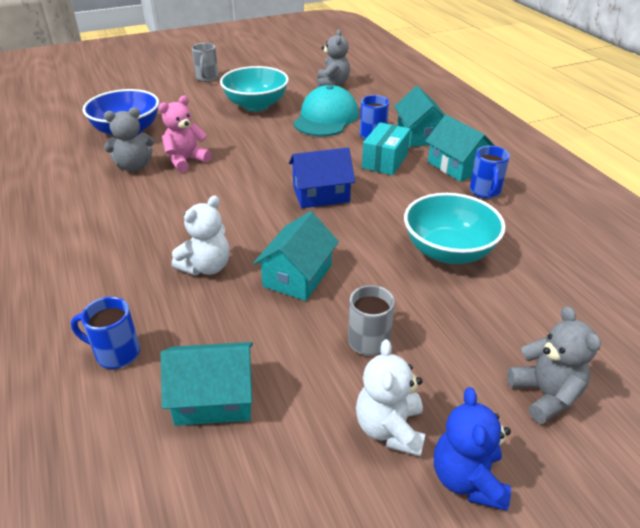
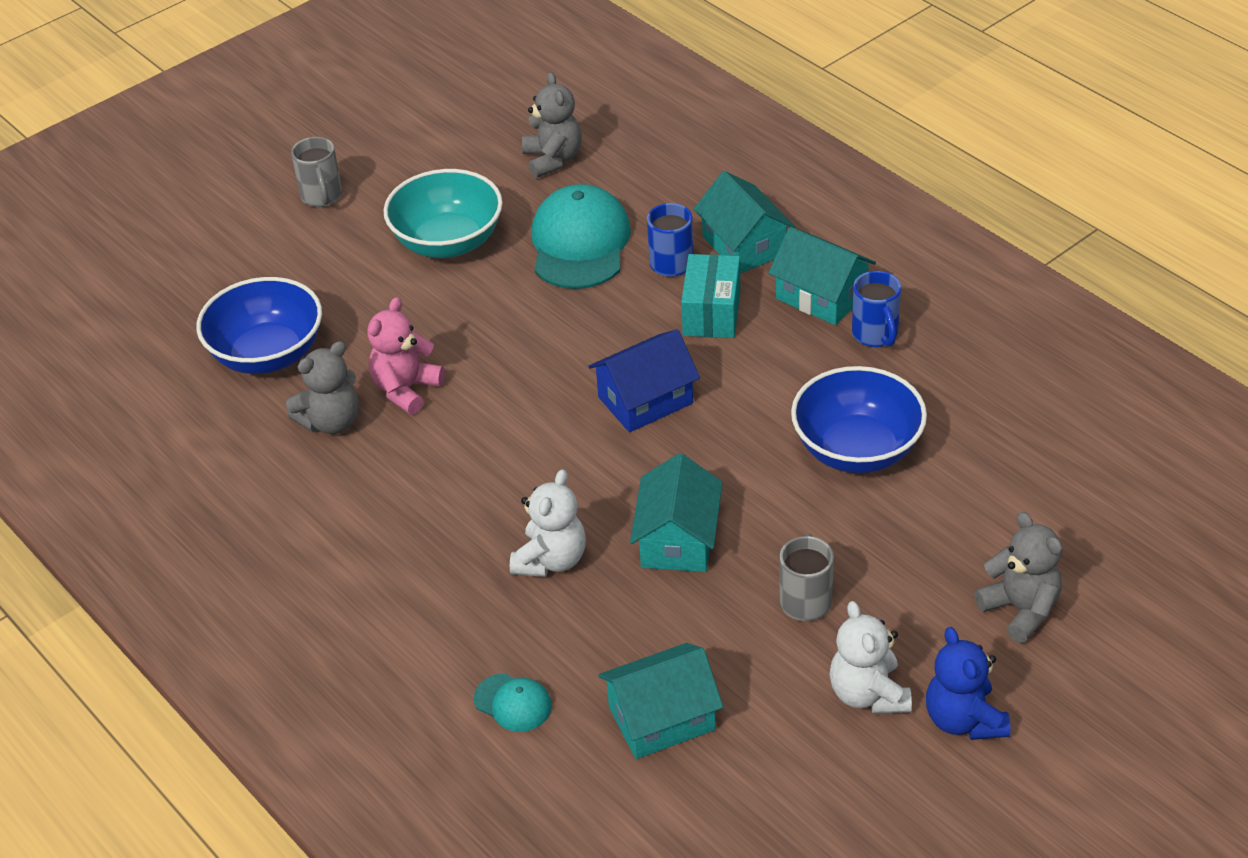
camera: 15 degrees left, 5 degrees up
(116, 353) = (513, 703): blue mug -> turquoise cap
(448, 251) = (857, 450): turquoise bowl -> blue bowl

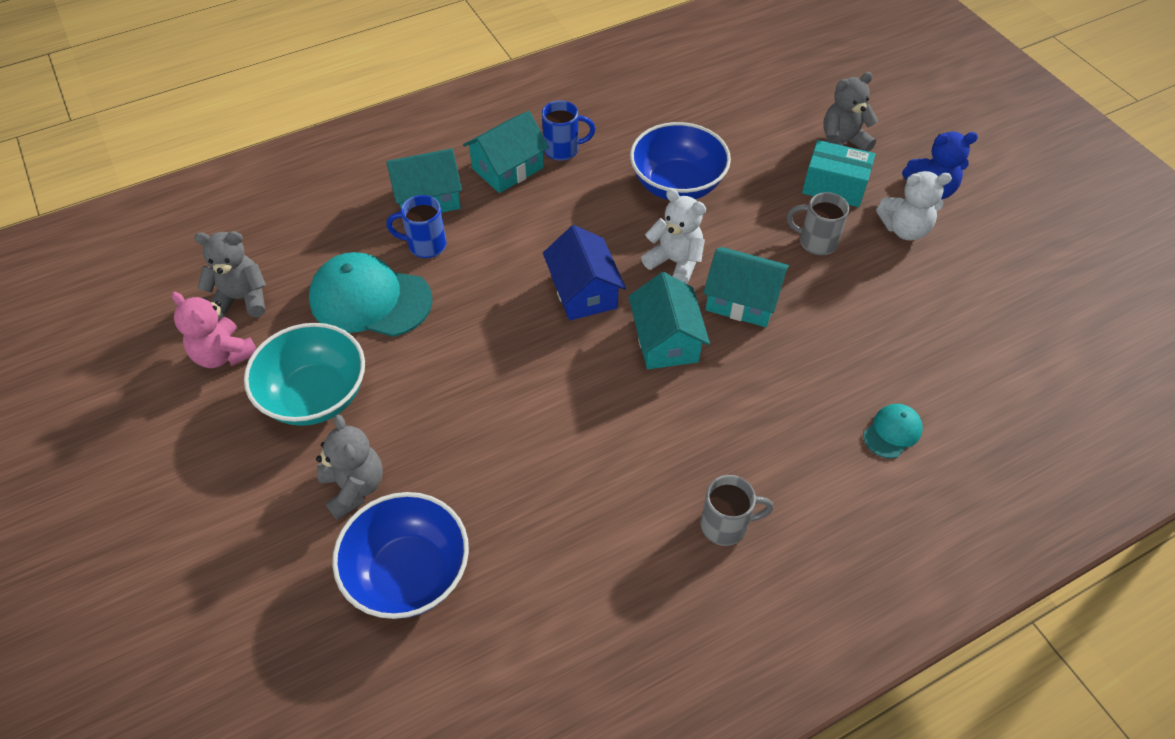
camera: 80 degrees left, 10 degrees up
(322, 197) = (182, 496): grey mug -> grey mug (726, 525)
(331, 422) = (529, 525): grey teddy bear -> grey teddy bear (354, 487)
(406, 390) = (507, 458): pink teddy bear -> pink teddy bear (224, 354)
(551, 560) = (746, 383): white teddy bear -> white teddy bear (675, 262)
(662, 718) = (916, 342): turquoise house -> turquoise house (666, 340)
(711, 313) = (498, 232): turquoise box -> turquoise box (834, 187)

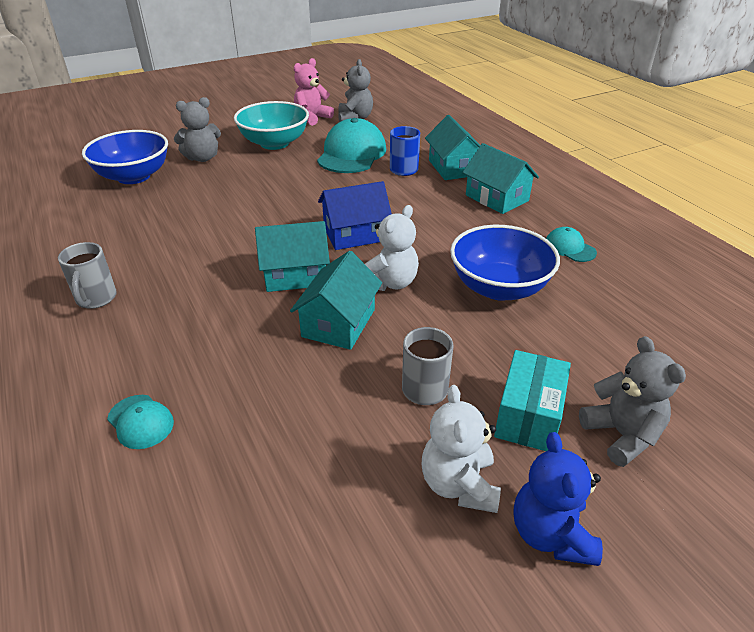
camera: 90 degrees right, 15 degrees down
(563, 150) = (529, 223): blue mug -> none
(609, 129) = (569, 248): none -> turquoise cap

